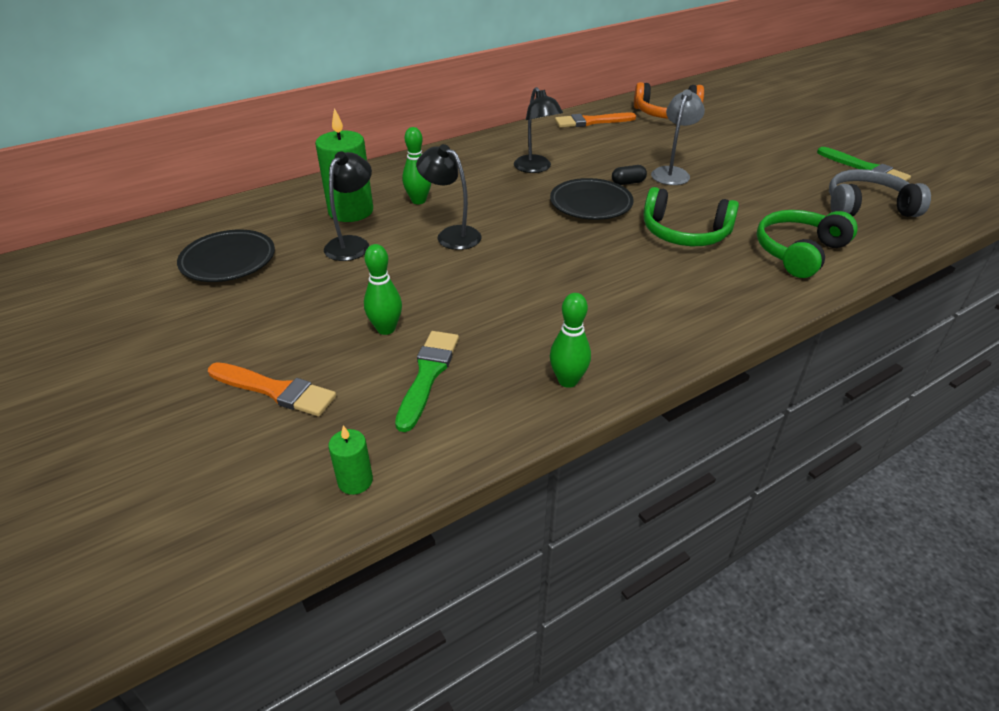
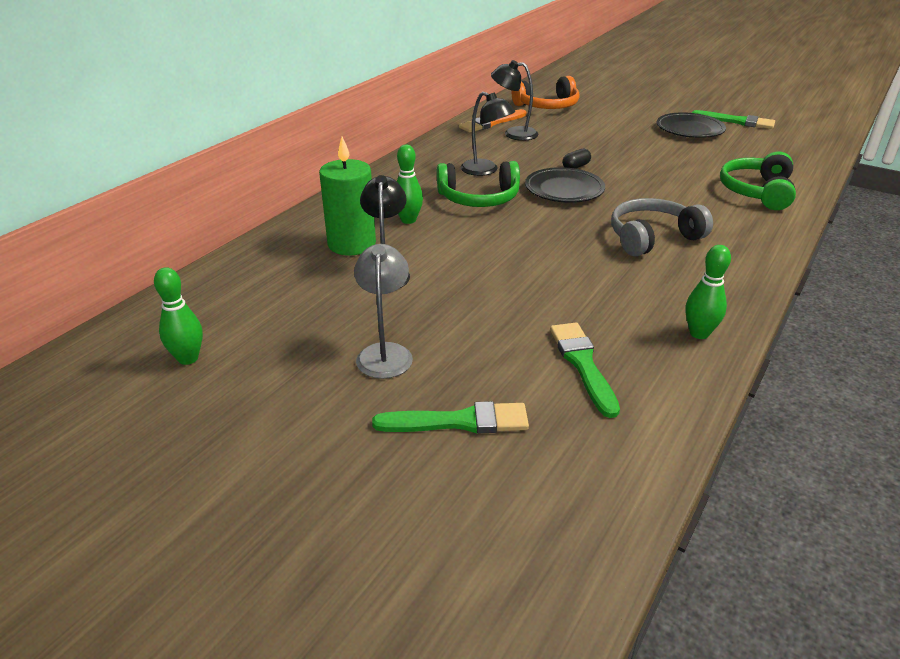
camera: 25 degrees left, 5 degrees down
(228, 260) = (272, 319): black plate -> black plate (689, 130)
(275, 390) = (459, 421): orange brush -> green brush
(355, 481) = (619, 472): green candle -> none
(386, 329) = (502, 337): green bowling pin -> green bowling pin (188, 358)
(451, 235) = (472, 242): black lamp -> black lamp (513, 133)
(672, 173) = (602, 152): grey lamp -> grey lamp (385, 353)
(684, 233) = (662, 196): green headphones -> green headphones (479, 198)
(867, 207) = (767, 149): grey headphones -> grey headphones (652, 238)

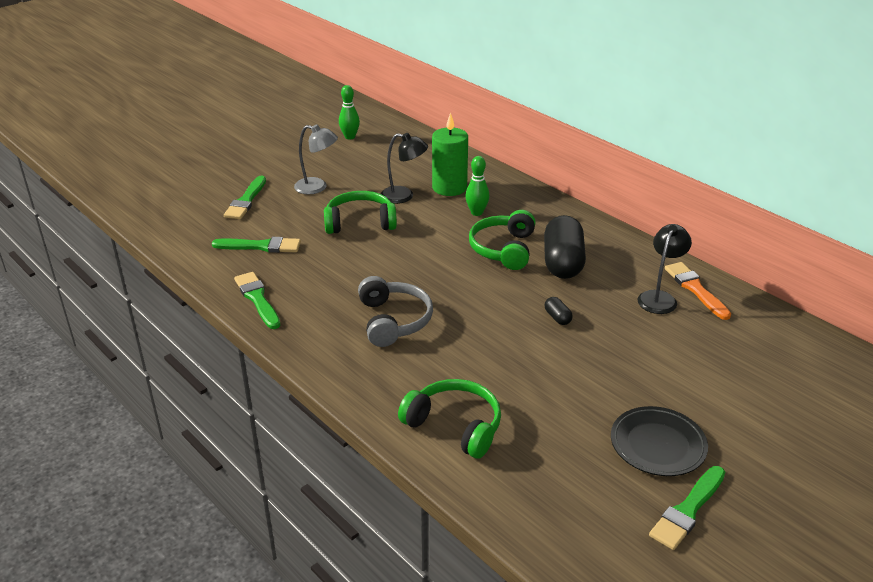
camera: 105 degrees right, 0 degrees up
(471, 293) = (360, 222): none -> green headphones
(485, 170) = (562, 262): black lamp -> black capsule
(547, 106) = (757, 343): orange headphones -> none
(564, 190) = (505, 297): black plate -> none
(699, 333) = (257, 299): green bowling pin -> green brush

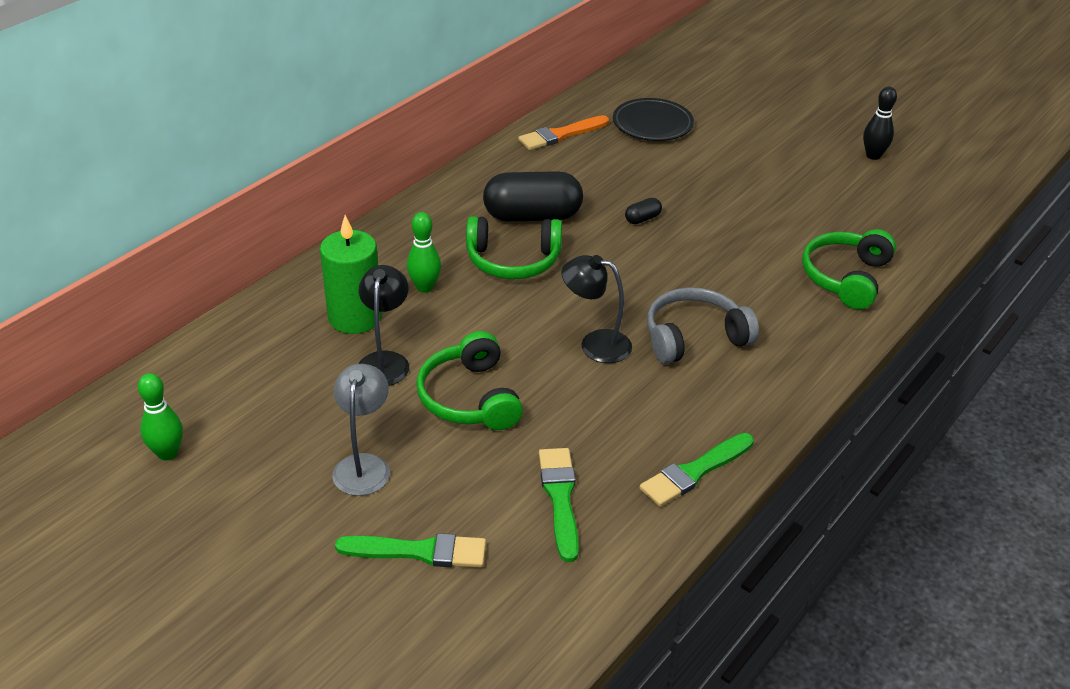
camera: 100 degrees left, 5 degrees up
(657, 445) = (807, 166): black plate -> black plate (652, 124)
(659, 297) = (583, 156): black lamp -> black lamp (595, 344)
(687, 510) = (873, 155): green brush -> black bowling pin

